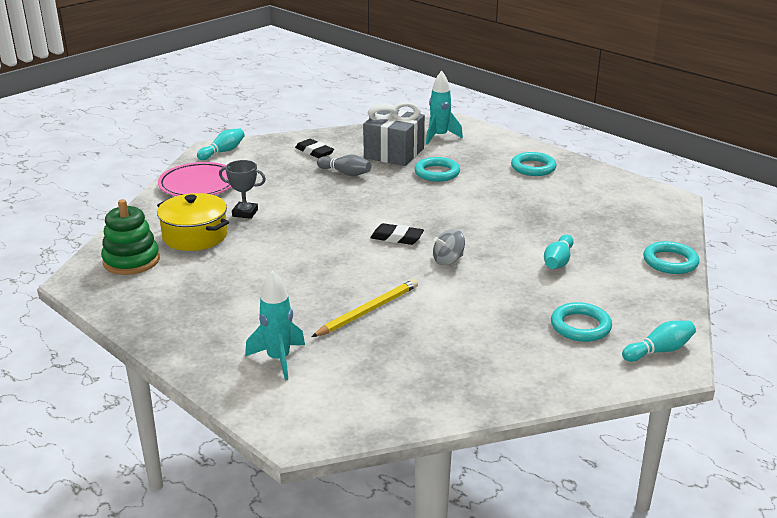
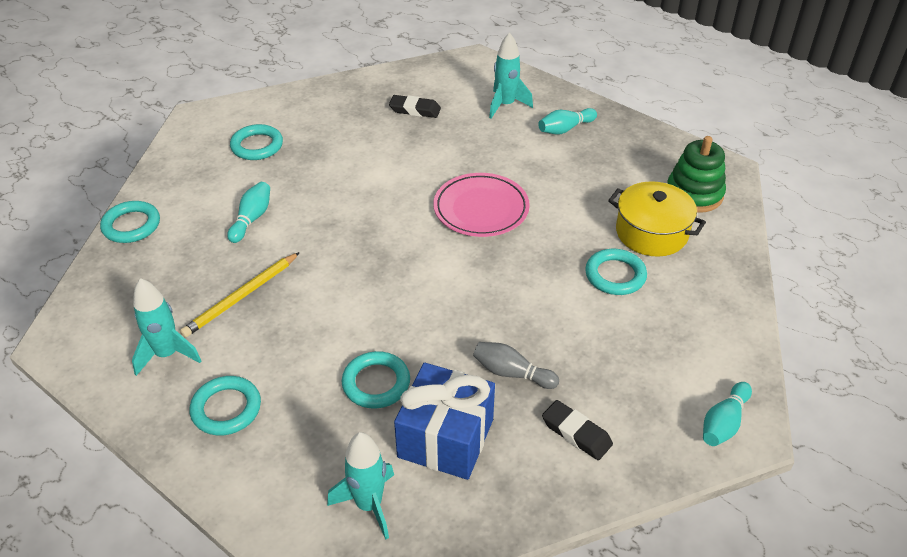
camera: 175 degrees right, 15 degrees up
(198, 184) = (707, 330): pink plate -> pink plate (481, 209)
(245, 213) = (615, 275): grey trophy -> turquoise ring
(368, 311) = (443, 151): yellow pencil -> yellow pencil (241, 297)
(394, 153) = (446, 438): grey gift -> blue gift
(397, 238) = (424, 243): black eraser -> black eraser (415, 110)
(448, 260) = (368, 213): grey spinning top -> none
(586, 189) = (167, 354): none -> turquoise rocket
(659, 351) = (201, 128): turquoise bowling pin -> turquoise bowling pin (565, 129)

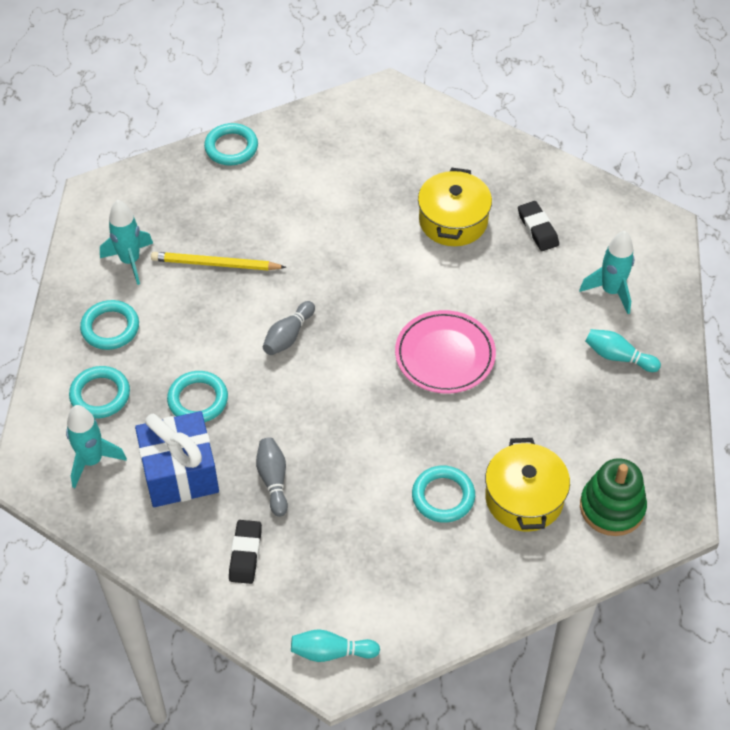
camera: 55 degrees right, 10 degrees up
(252, 219) = (300, 213): turquoise bowling pin -> none
(257, 146) = (387, 155): turquoise ring -> turquoise ring (100, 395)
(360, 144) = (453, 221): none -> yellow pot
(369, 288) = (288, 336): none -> grey bowling pin

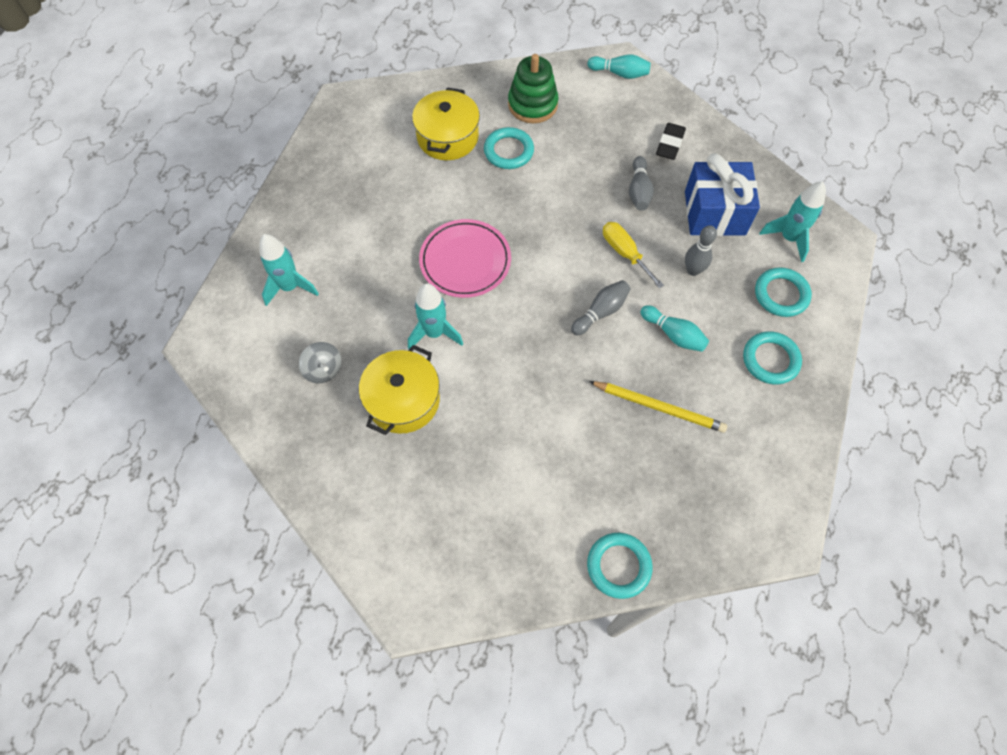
camera: 165 degrees left, 10 degrees up
(130, 261) = (747, 433): turquoise rocket -> turquoise rocket (434, 333)
(198, 400) = (693, 270): turquoise ring -> grey bowling pin
(275, 402) = (625, 253): none -> yellow screwdriver
(537, 229) = (323, 369): black eraser -> grey spinning top
(612, 507) = (386, 117): green stacking toy -> green stacking toy (532, 104)
(618, 357) = (318, 226): turquoise bowling pin -> turquoise bowling pin (673, 334)

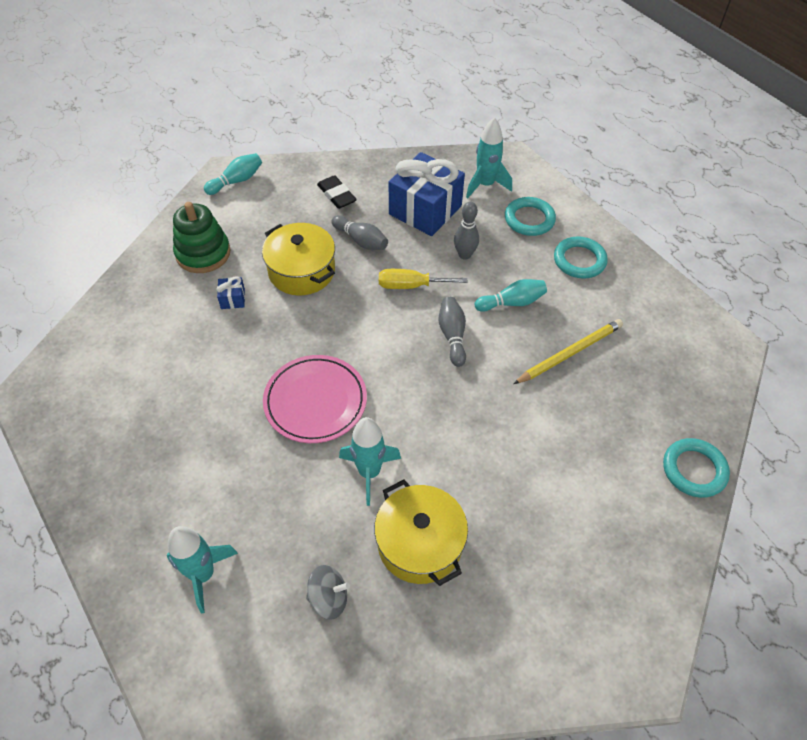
camera: 55 degrees left, 10 degrees down
(447, 137) = (169, 333): yellow pot -> yellow pot (301, 271)
(508, 151) = (233, 299): turquoise ring -> blue gift

